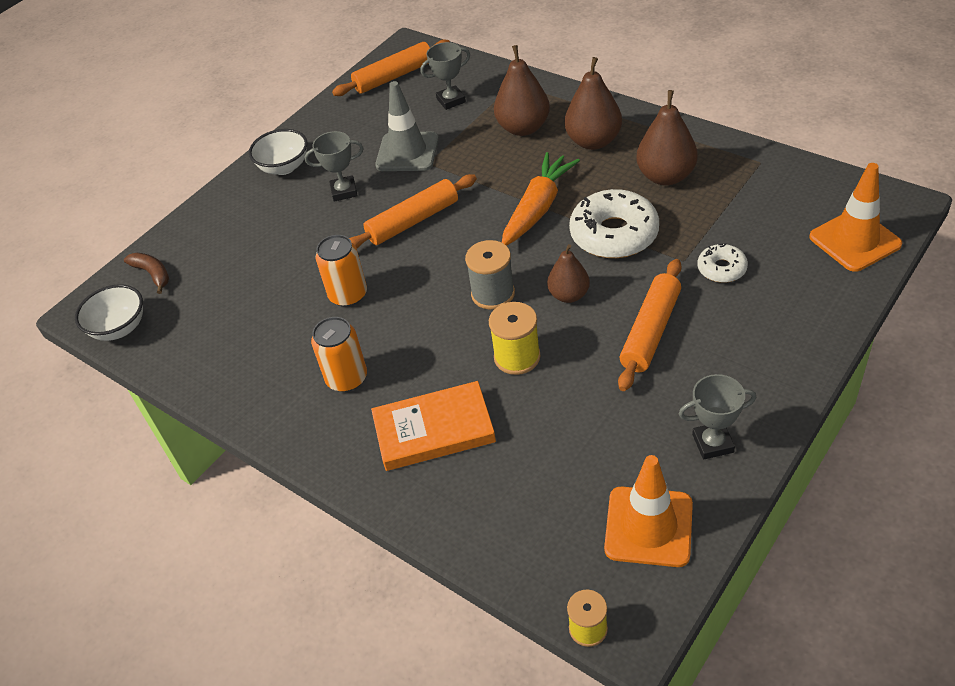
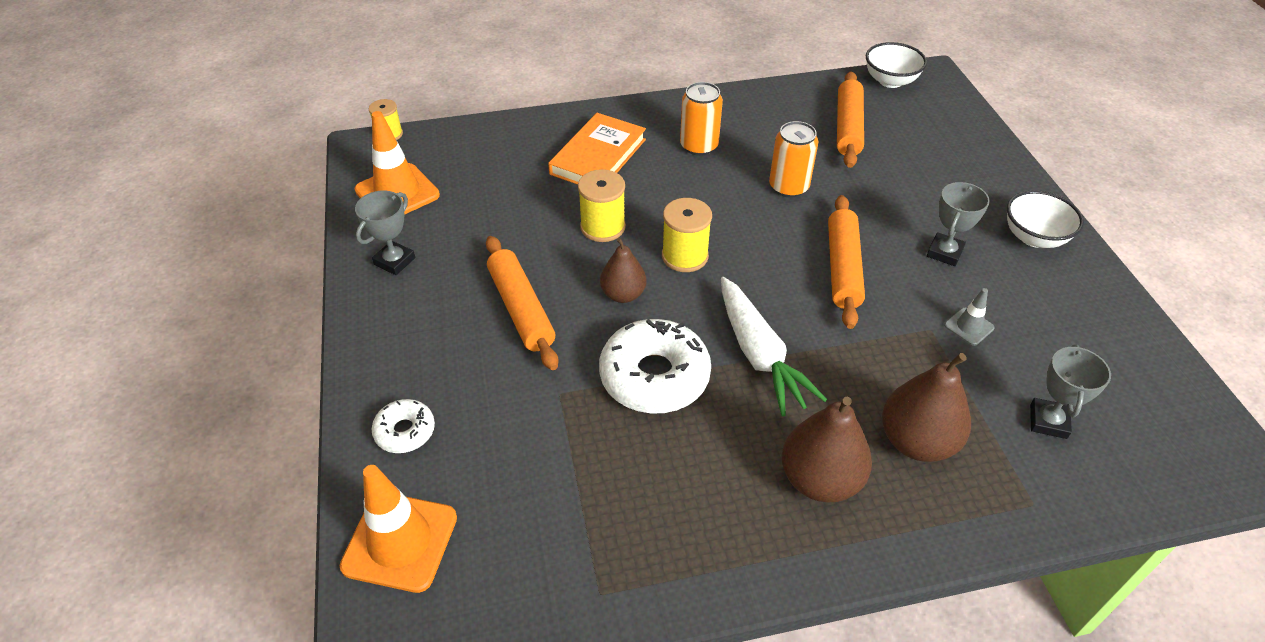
camera: 125 degrees right, 0 degrees up
(152, 274) = (942, 114): brown banana -> none
(394, 76) = (1163, 408): orange rolling pin -> orange rolling pin (847, 127)
(407, 152) = (969, 326): grey traffic cone -> grey traffic cone, size x0.49
(493, 294) = (685, 256): grey spool -> yellow spool
(538, 208) = (759, 355): orange carrot -> white carrot
(666, 176) = (684, 486): brown pear -> none
(721, 269) = (514, 409): white donut -> white donut (405, 431)

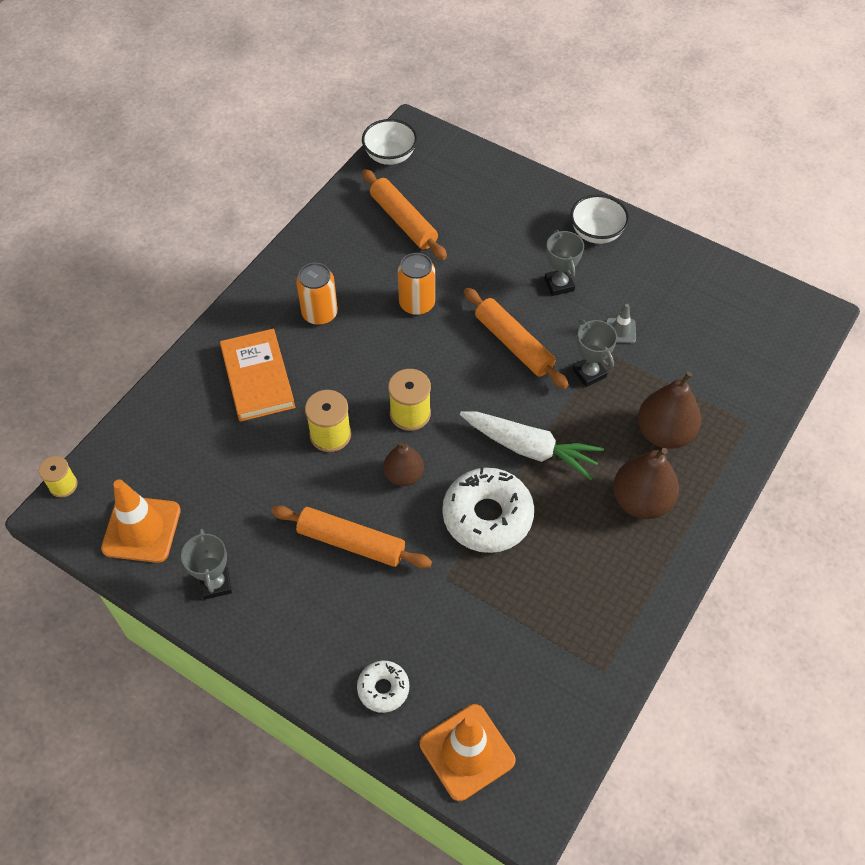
camera: 45 degrees left, 10 degrees up
(1048, 421) = (712, 363): grey trophy -> grey trophy (589, 373)

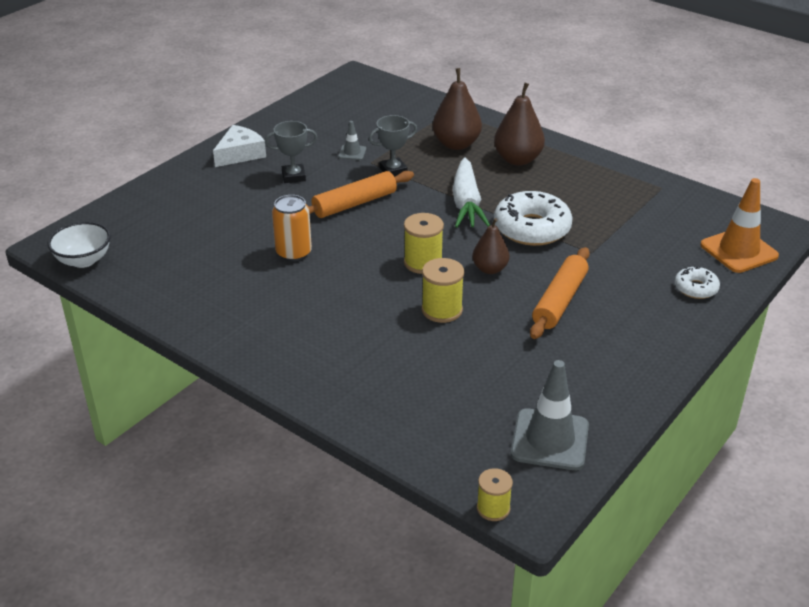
camera: 85 degrees left, 20 degrees down
(141, 529) = (550, 440): orange traffic cone -> grey traffic cone
(216, 584) = (608, 385): grey trophy -> none
(257, 378) = (365, 357): orange book -> none
(319, 313) = (289, 313): orange can -> none
(403, 221) = (182, 256): orange rolling pin -> none
(530, 449) = (466, 203): white carrot -> white carrot turned 150 degrees clockwise
(596, 233) = (240, 154): white bowl -> white cheese

